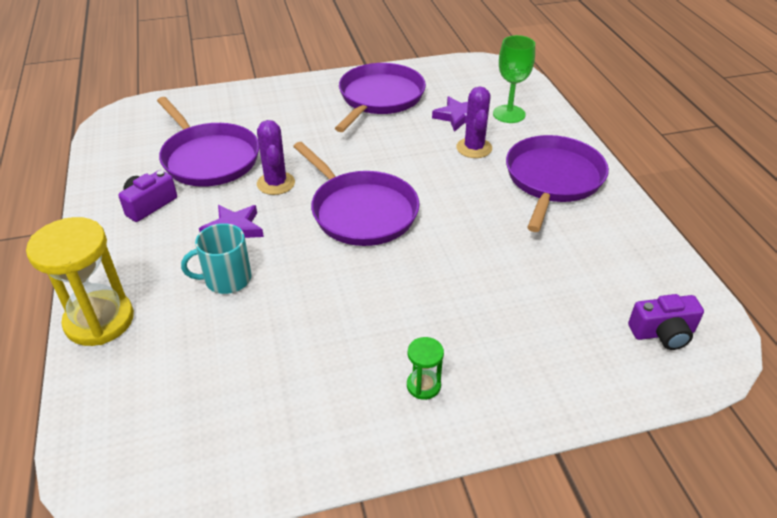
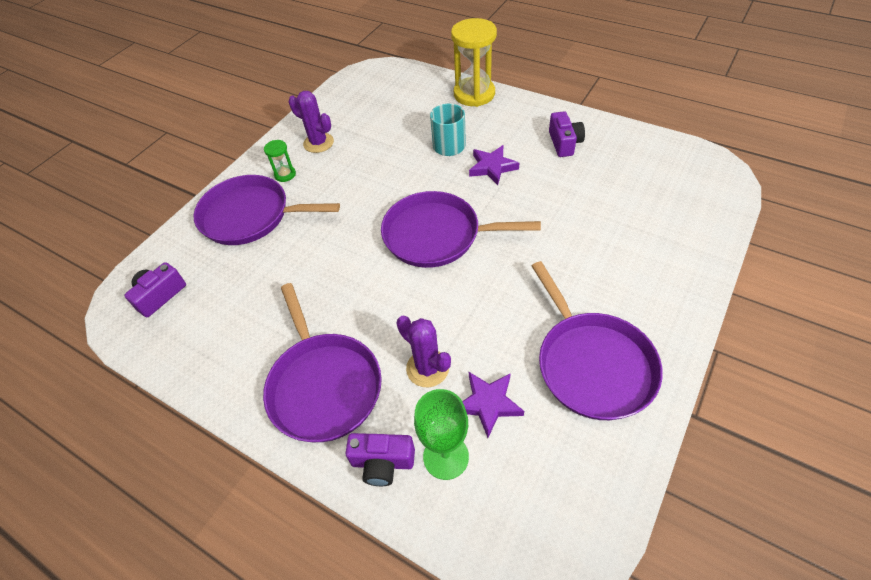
camera: 140 degrees right, 10 degrees up
(209, 158) = (597, 192): purple pan -> purple pan (250, 216)
(276, 183) = (522, 211): purple cactus -> purple cactus (318, 143)
(547, 130) = (382, 463): none -> purple camera

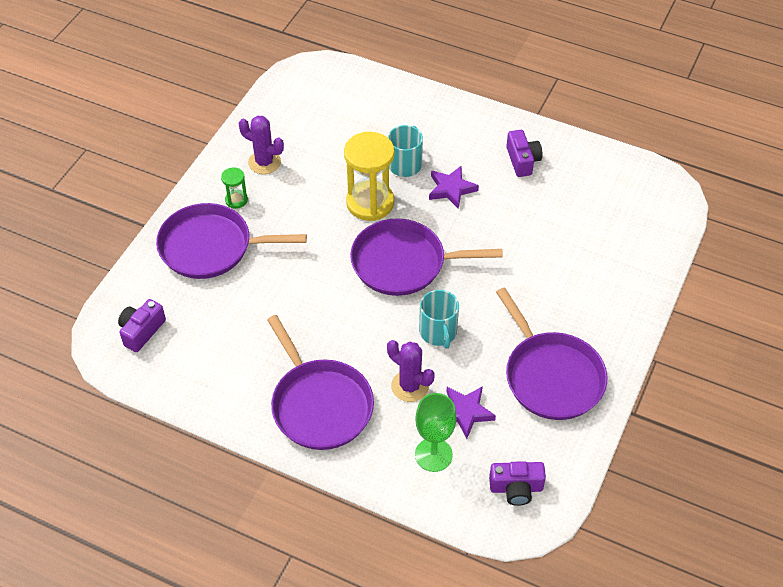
camera: 10 degrees left, 0 degrees up
(382, 463) = (382, 462): purple camera -> purple camera (516, 488)
(466, 308) = (438, 332): none -> turquoise mug
(474, 94) = (425, 101): yellow hourglass -> yellow hourglass (370, 203)

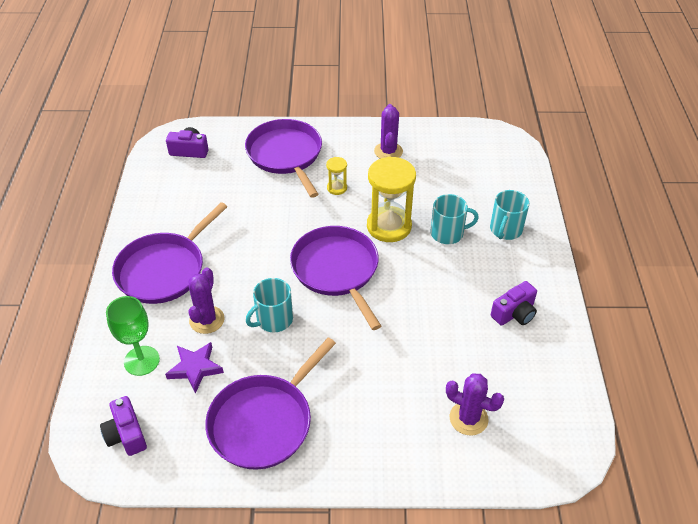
camera: 65 degrees right, 5 degrees down
(236, 200) = (340, 151): green hourglass -> none
(291, 222) = (337, 188): none -> yellow hourglass
(425, 123) = (505, 229): none -> turquoise mug
(451, 189) = (441, 273): purple star -> none
(612, 236) = (468, 418): none -> purple cactus

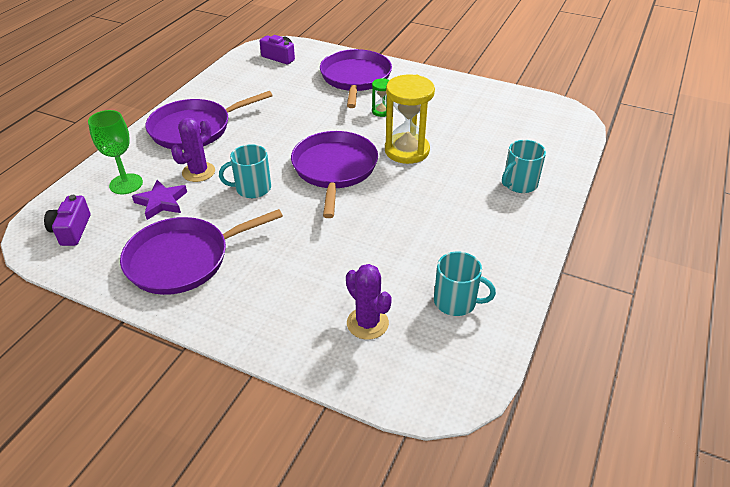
camera: 25 degrees right, 5 degrees down
(337, 188) = (381, 111): yellow hourglass -> green hourglass
(388, 151) = (448, 97): purple cactus -> none
(448, 233) = (459, 171): turquoise mug -> turquoise mug (456, 301)
(514, 313) = (479, 252): purple camera -> none

